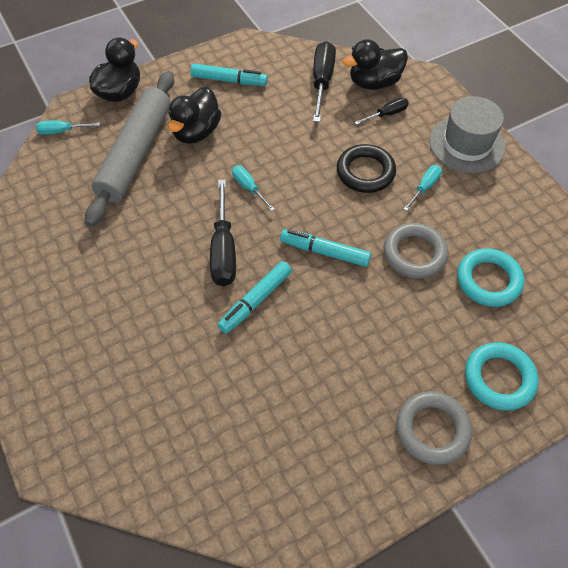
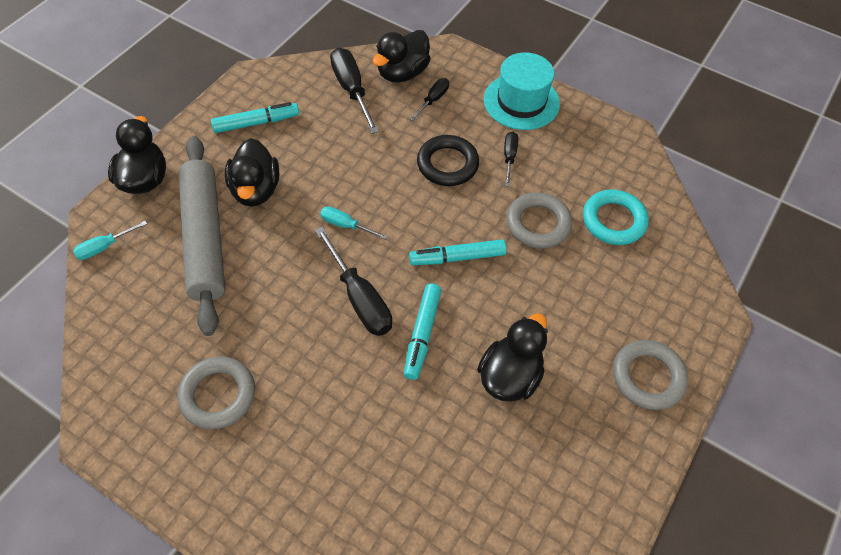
camera: 30 degrees left, 0 degrees up
(72, 275) = (218, 395): none -> grey ring
(307, 368) = (510, 376): none -> black duck
(424, 187) = (509, 157): turquoise screwdriver -> black screwdriver
(467, 144) = (521, 101): grey hat -> turquoise hat
(499, 378) = (673, 304): turquoise ring -> none

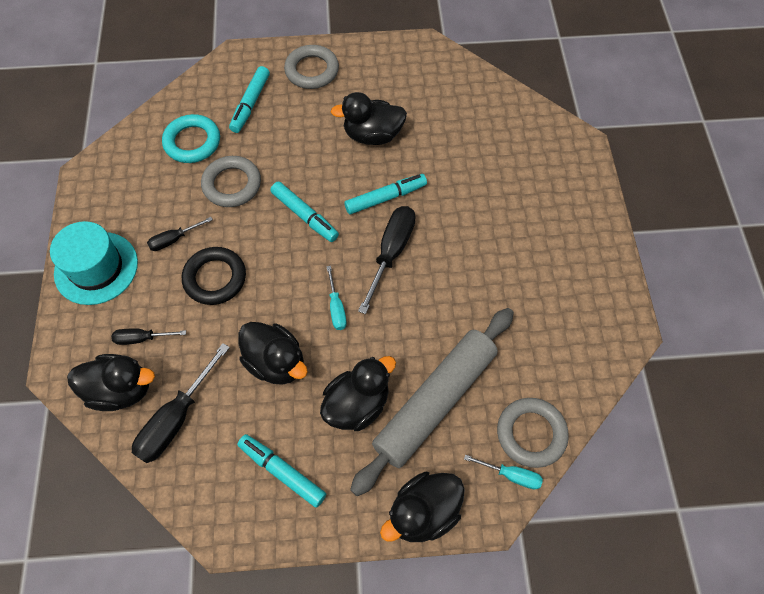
camera: 125 degrees left, 5 degrees up
(218, 395) = (536, 283): grey ring -> grey ring (531, 434)
(338, 162) = (276, 362): none -> black duck
(633, 292) = (250, 104): none -> turquoise marker

